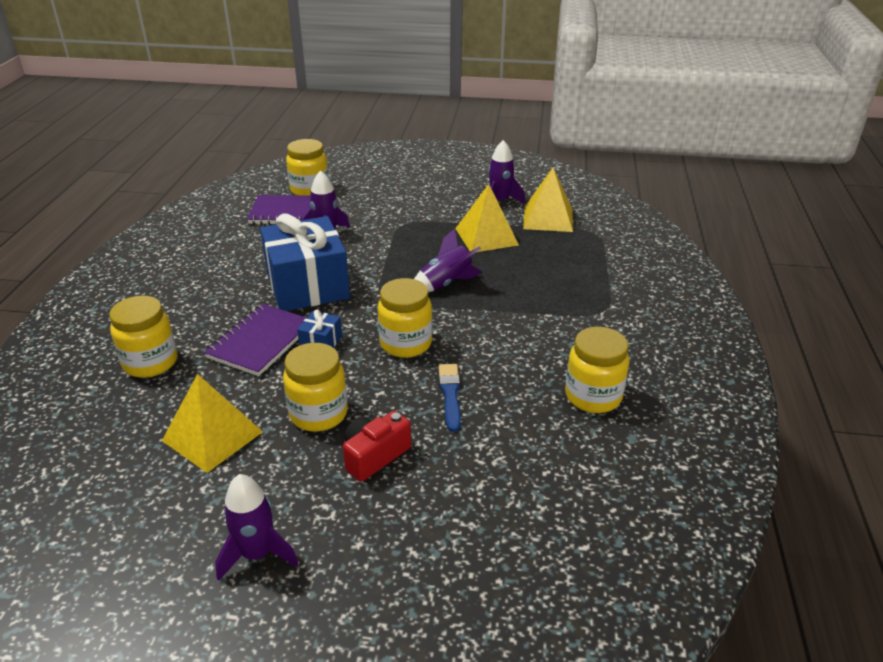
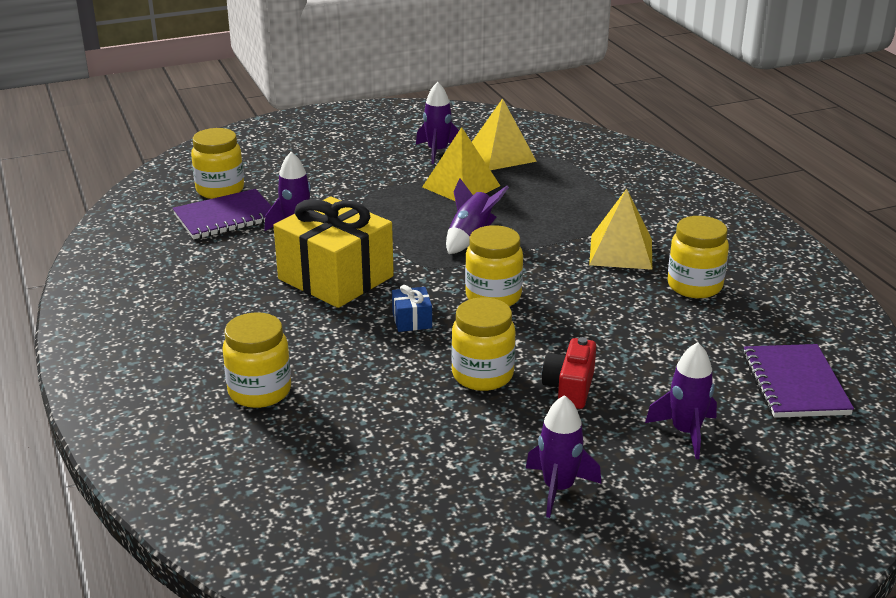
camera: 30 degrees left, 5 degrees down
(212, 436) = (406, 425): yellow pyramid -> yellow pyramid (621, 252)
(260, 341) = (351, 338): purple notebook -> purple notebook (794, 384)
(307, 285) = (335, 278): blue gift -> yellow gift
(426, 548) = (685, 432): none -> purple rocket
(450, 394) = (579, 322): blue brush -> none

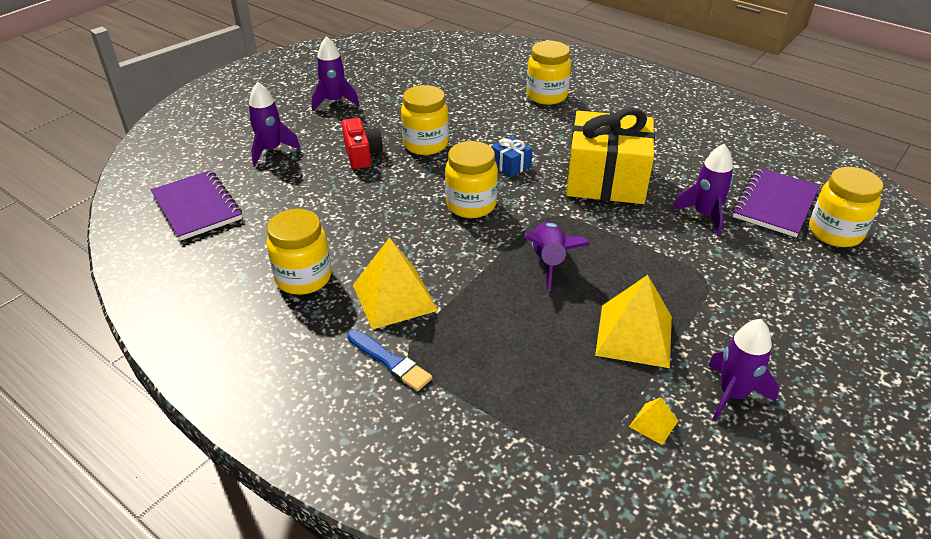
camera: 150 degrees right, 10 degrees up
(501, 155) = (653, 423): yellow pyramid -> yellow pyramid, size x0.46
(648, 220) = (390, 361): none -> blue brush

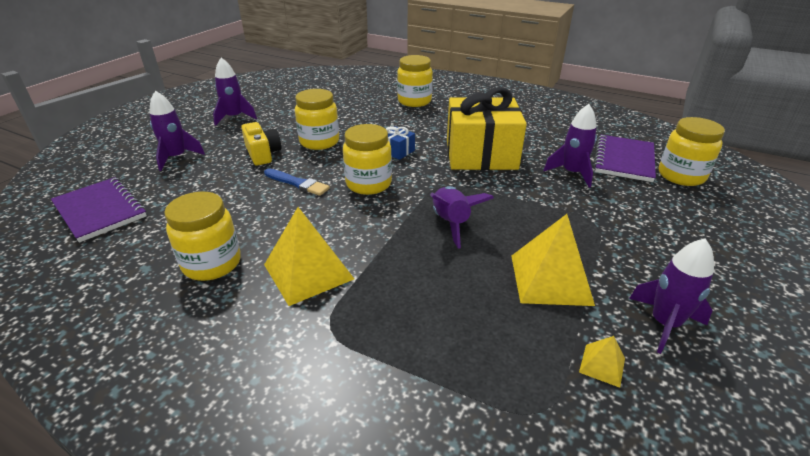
camera: 10 degrees left, 5 degrees down
(362, 154) = (263, 154): red camera -> yellow camera
(390, 361) = (312, 337): blue brush -> blue brush (297, 183)

